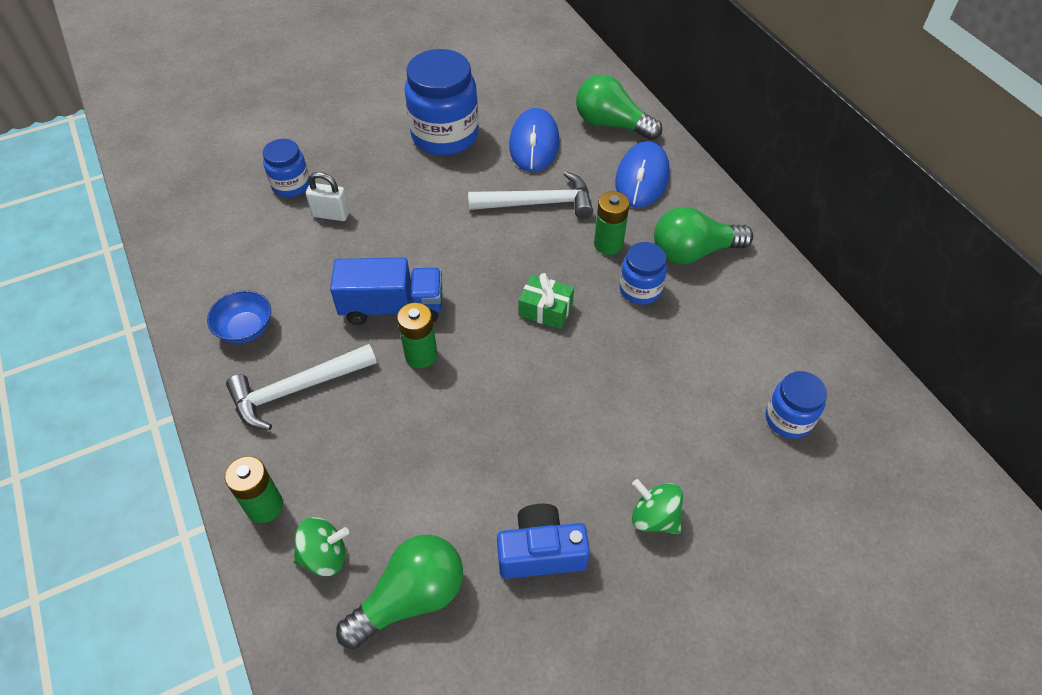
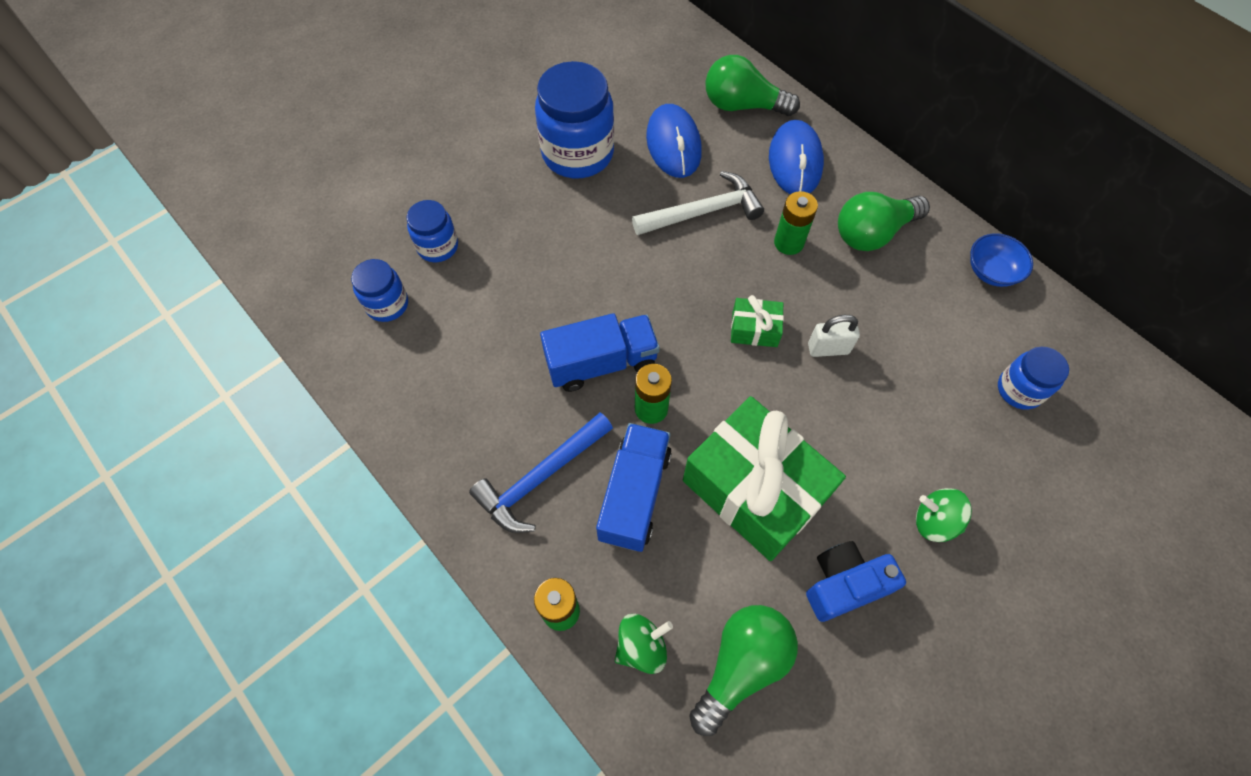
camera: 15 degrees left, 10 degrees up
(245, 329) = (459, 423): blue bowl -> blue bowl (991, 271)
(297, 390) = (541, 478): white hammer -> blue hammer
(331, 214) = (495, 271): white padlock -> white padlock (828, 348)
(374, 424) = (634, 495): none -> blue truck
(489, 446) = (755, 489): none -> green gift
(640, 289) = (837, 286): blue jar -> blue jar (387, 304)

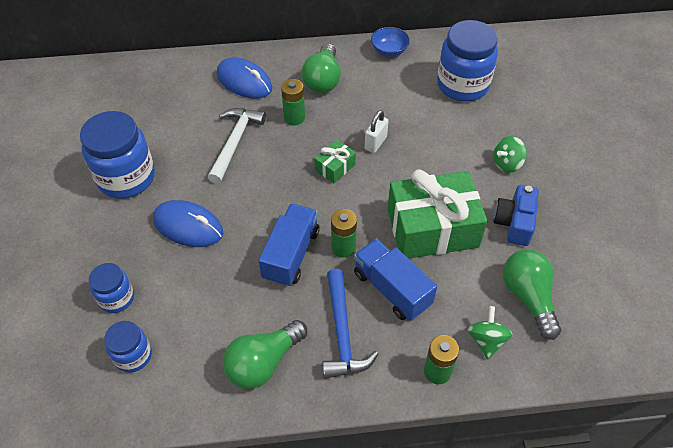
camera: 55 degrees left, 10 degrees down
(673, 144) = (173, 127): blue mouse -> blue mouse (188, 226)
(742, 105) = (180, 79): green light bulb -> green light bulb (263, 363)
(1019, 390) = (462, 85): blue jar -> blue jar, size x1.84

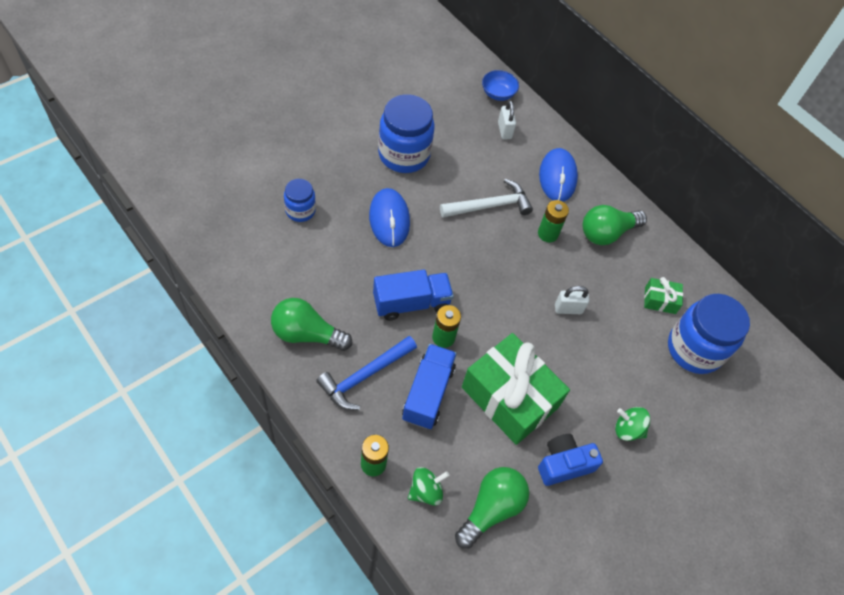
camera: 50 degrees right, 5 degrees up
(133, 356) = (263, 248): blue jar -> none
(166, 91) = (504, 130): none -> white padlock
(335, 167) = (519, 291): green gift -> green gift (660, 300)
(389, 51) = (685, 268): blue bowl -> blue bowl (498, 94)

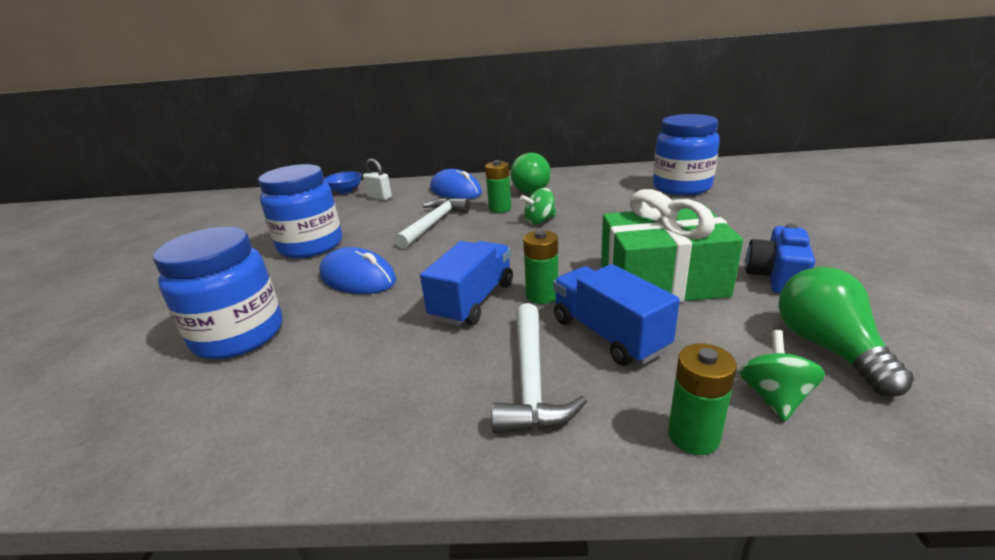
camera: 40 degrees left, 30 degrees down
(300, 211) = (239, 335): blue jar -> blue jar, size x1.84
(306, 334) = (402, 410): green light bulb -> none
(365, 376) = (531, 379): blue hammer -> white hammer
(568, 309) = (587, 222): white padlock -> none
(627, 429) = (749, 233): green spinning top -> green spinning top (539, 221)
(660, 300) = (621, 187): green gift -> none

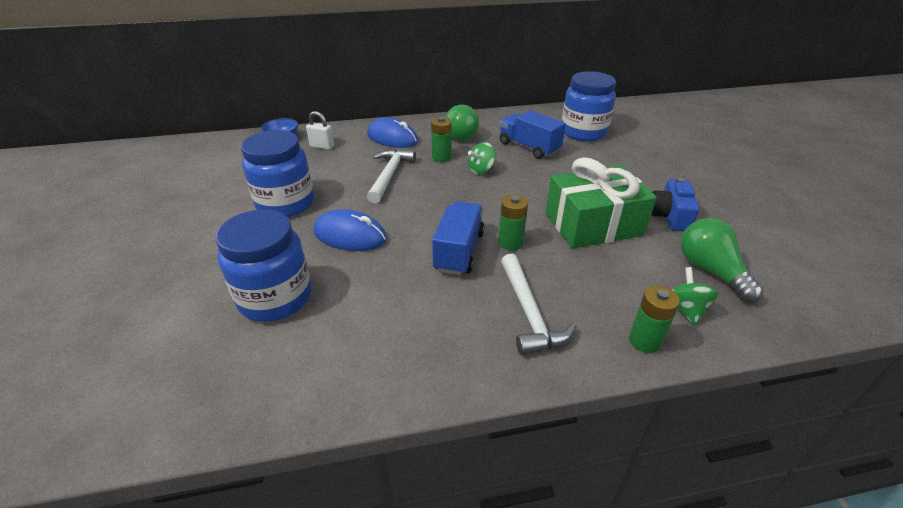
camera: 15 degrees left, 10 degrees up
(608, 334) = (570, 272): blue truck -> blue truck (529, 147)

